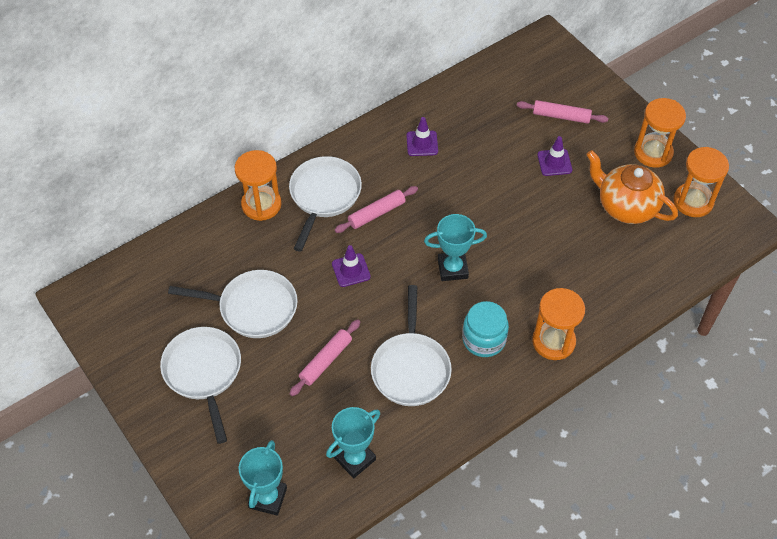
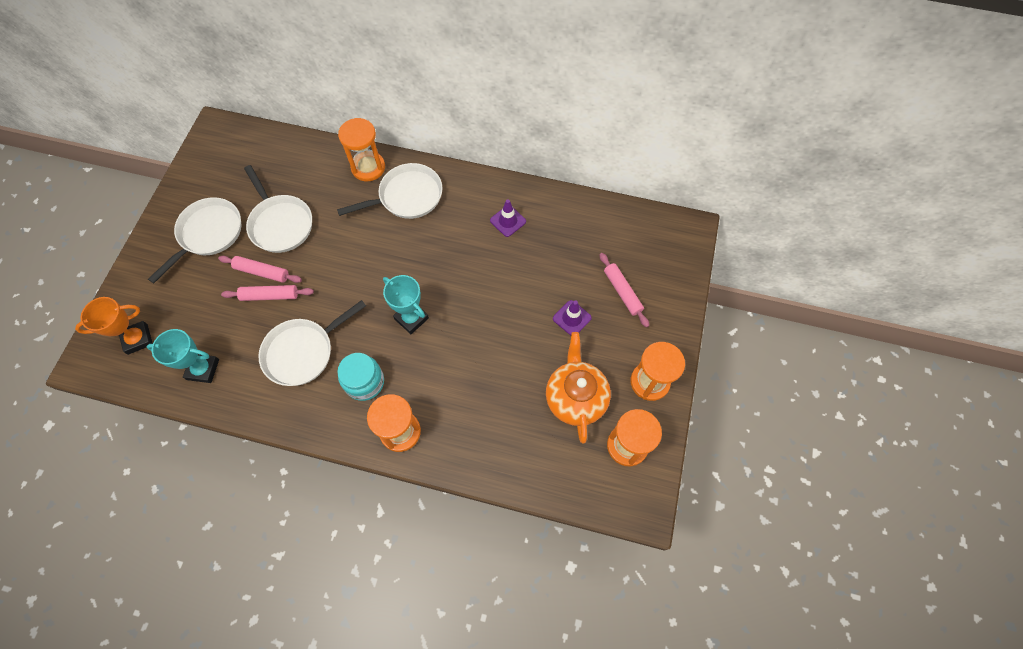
camera: 50 degrees right, 10 degrees up
(268, 498) = (137, 339): turquoise trophy -> orange trophy
(351, 270) = (357, 257): purple traffic cone -> none
(376, 213) = (419, 237): pink rolling pin -> pink rolling pin (262, 272)

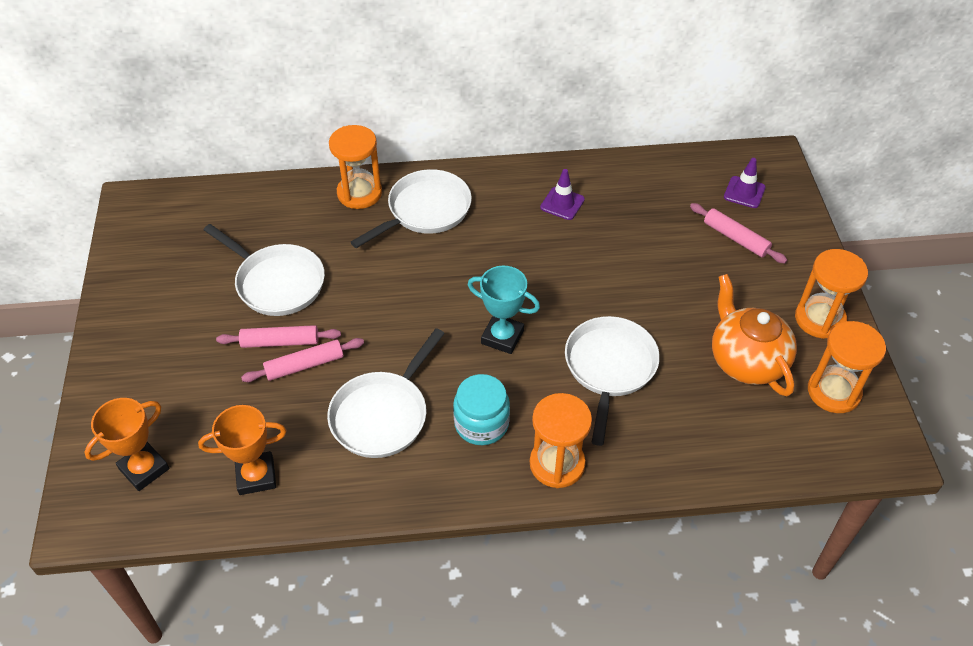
camera: 20 degrees left, 15 degrees down
(203, 369) = (256, 476): turquoise trophy -> orange trophy
(208, 234) = (183, 320): white pan -> white pan (609, 368)
(572, 318) = (694, 281): purple traffic cone -> purple traffic cone (744, 192)

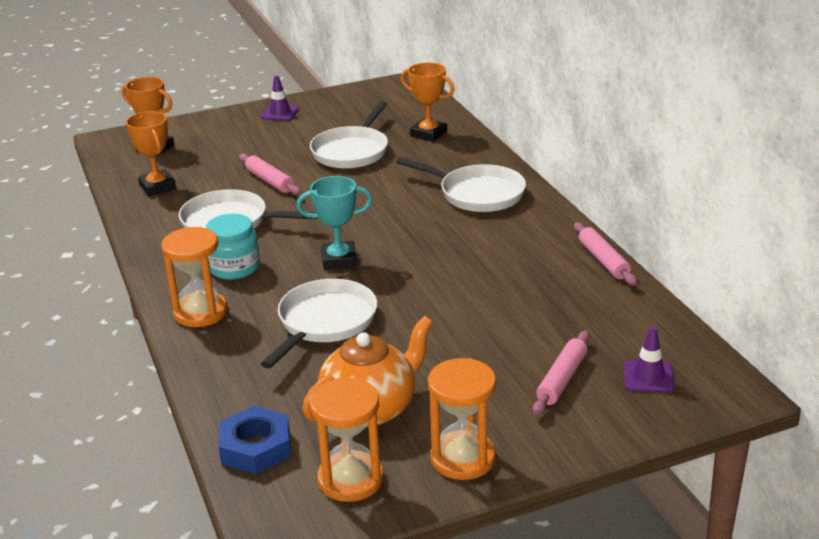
camera: 75 degrees right, 20 degrees down
(276, 214) = (428, 134): none -> orange trophy
(280, 342) = (289, 166): pink rolling pin -> pink rolling pin (603, 260)
(359, 193) = (478, 161): orange hourglass -> none
(502, 337) = (339, 260): turquoise trophy -> turquoise trophy turned 75 degrees clockwise
(562, 203) = (538, 261): purple traffic cone -> purple traffic cone (280, 113)
(609, 368) = (324, 323): white pan -> white pan turned 60 degrees counterclockwise
(782, 448) = (256, 447): none -> blue nut

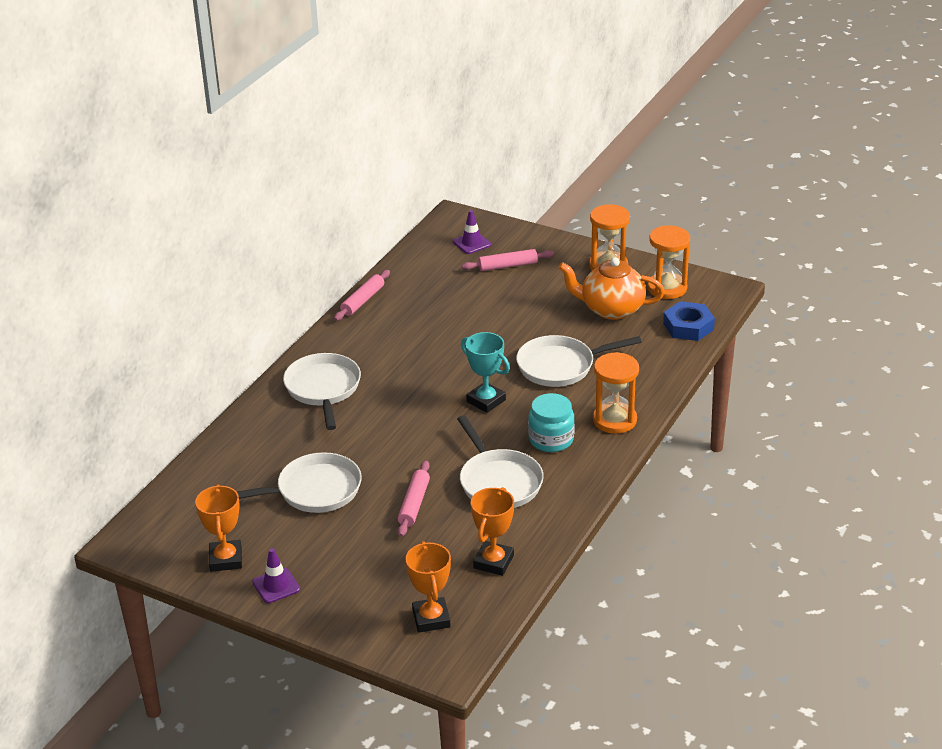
camera: 130 degrees left, 5 degrees up
(428, 134) = (236, 466): orange trophy -> orange trophy (226, 559)

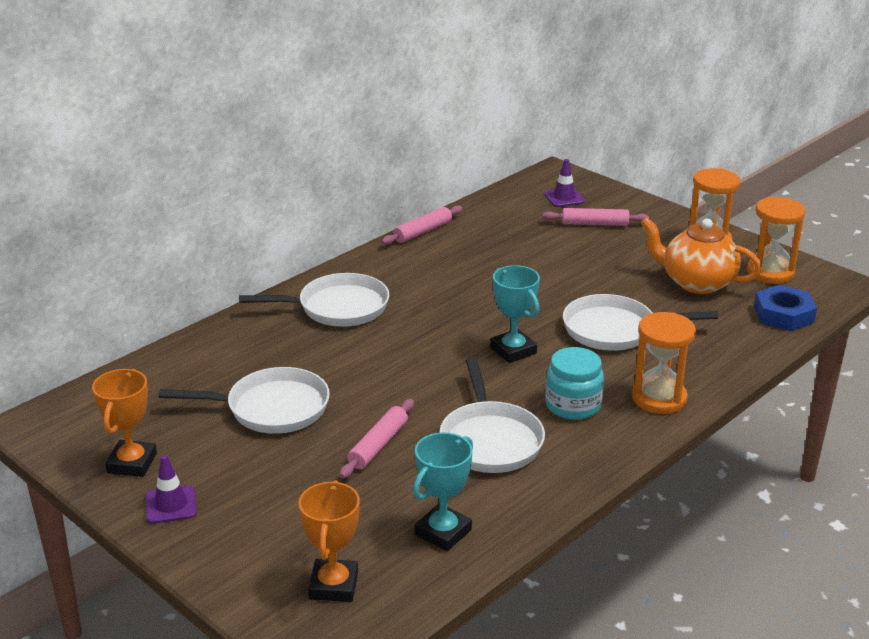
camera: 15 degrees right, 5 degrees down
(323, 389) = (337, 308): white pan -> white pan turned 75 degrees clockwise
(493, 562) = (443, 532): orange trophy -> turquoise trophy

